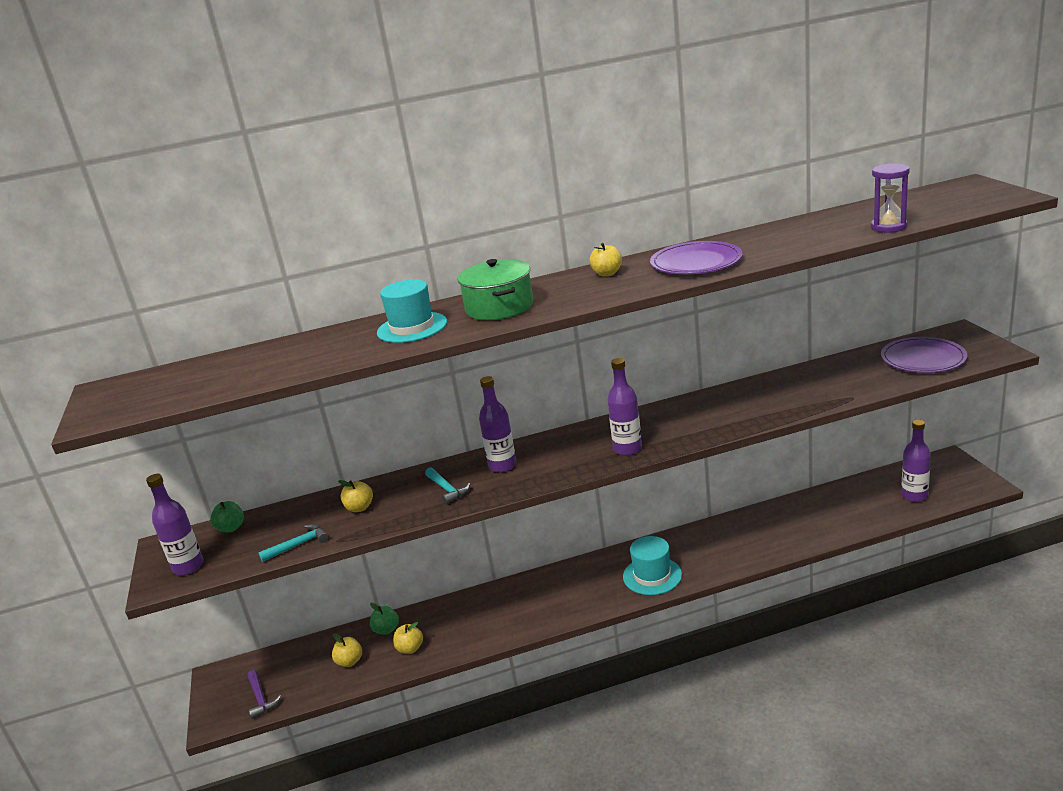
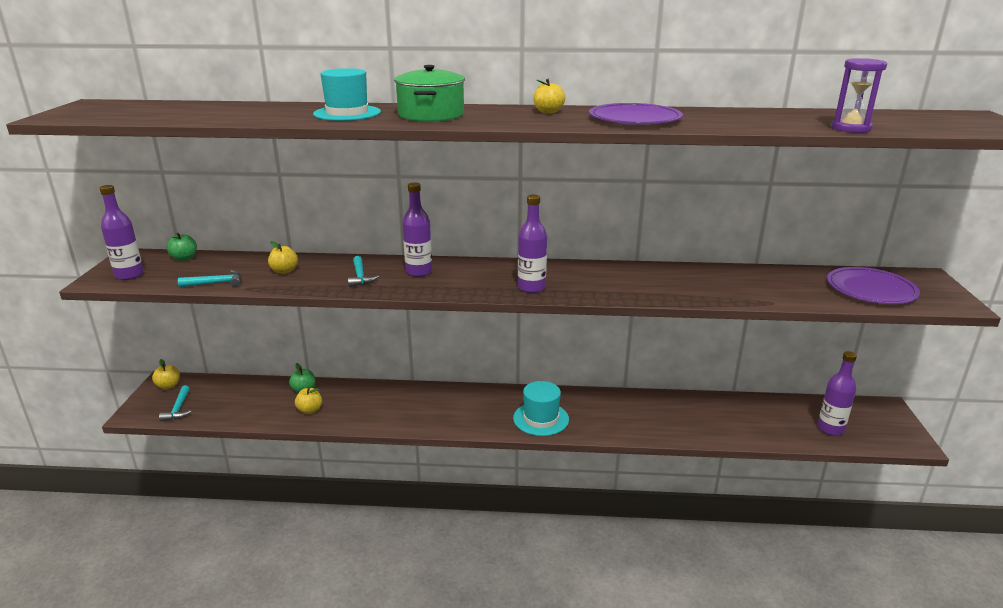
camera: 15 degrees right, 0 degrees up
(261, 698) = (178, 408): purple hammer -> turquoise hammer
(350, 661) = (260, 404): yellow apple -> yellow apple (168, 386)

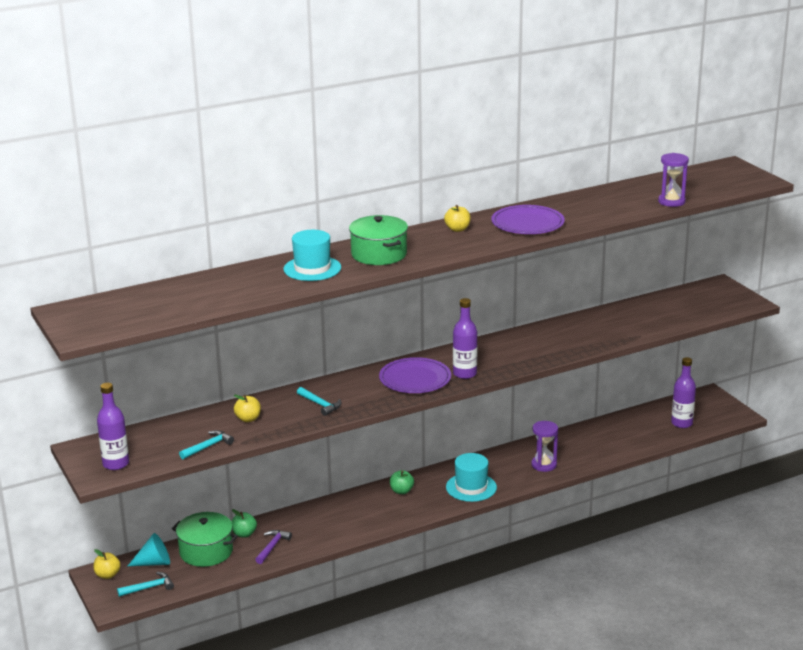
camera: 30 degrees left, 0 degrees up
(178, 408) = (149, 588): turquoise hammer -> turquoise hammer turned 75 degrees counterclockwise
(184, 258) = (136, 435): green apple -> green apple (401, 491)
(211, 389) = (154, 563): none -> turquoise cone
(258, 394) = (206, 551): none -> green pot
(310, 410) = (272, 547): yellow apple -> purple hammer
(419, 272) = (361, 386): purple bottle -> none
(635, 421) = (544, 465): none -> purple hourglass
(871, 289) = (692, 306): purple plate -> purple plate (415, 379)

